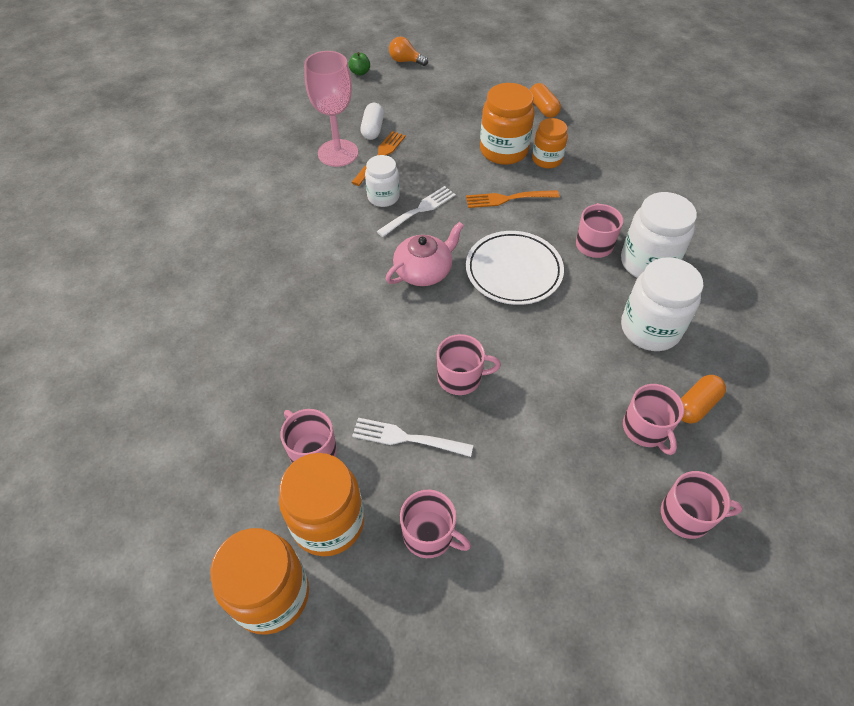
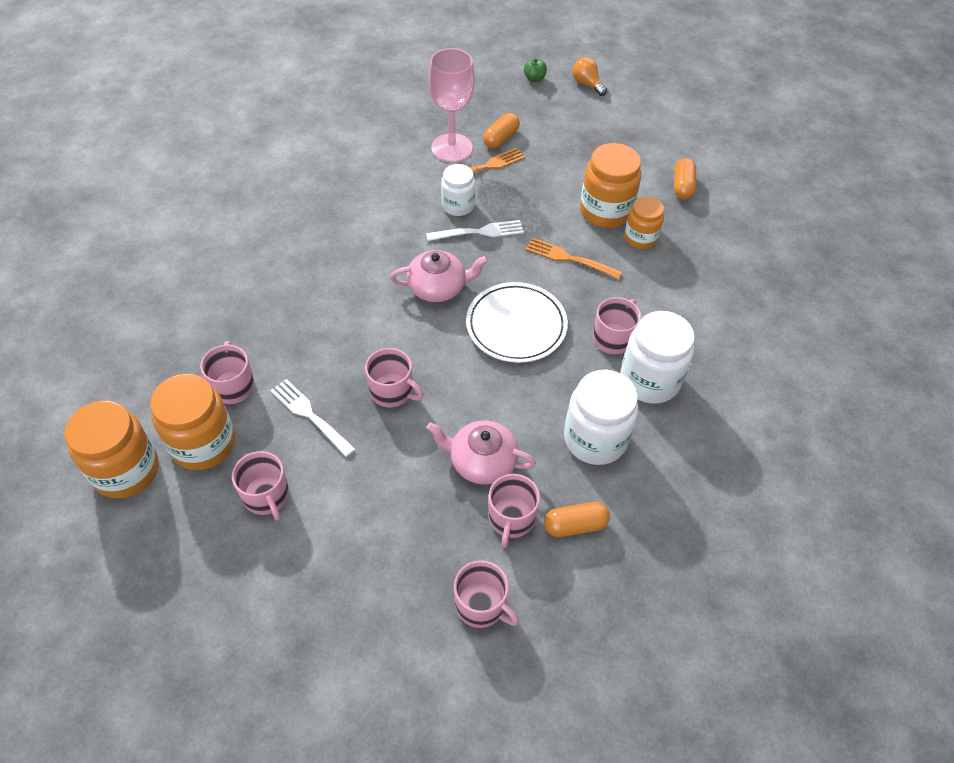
camera: 30 degrees right, 0 degrees up
(373, 129) = (501, 138): white capsule -> orange capsule
(583, 395) = (481, 461): none -> pink teapot

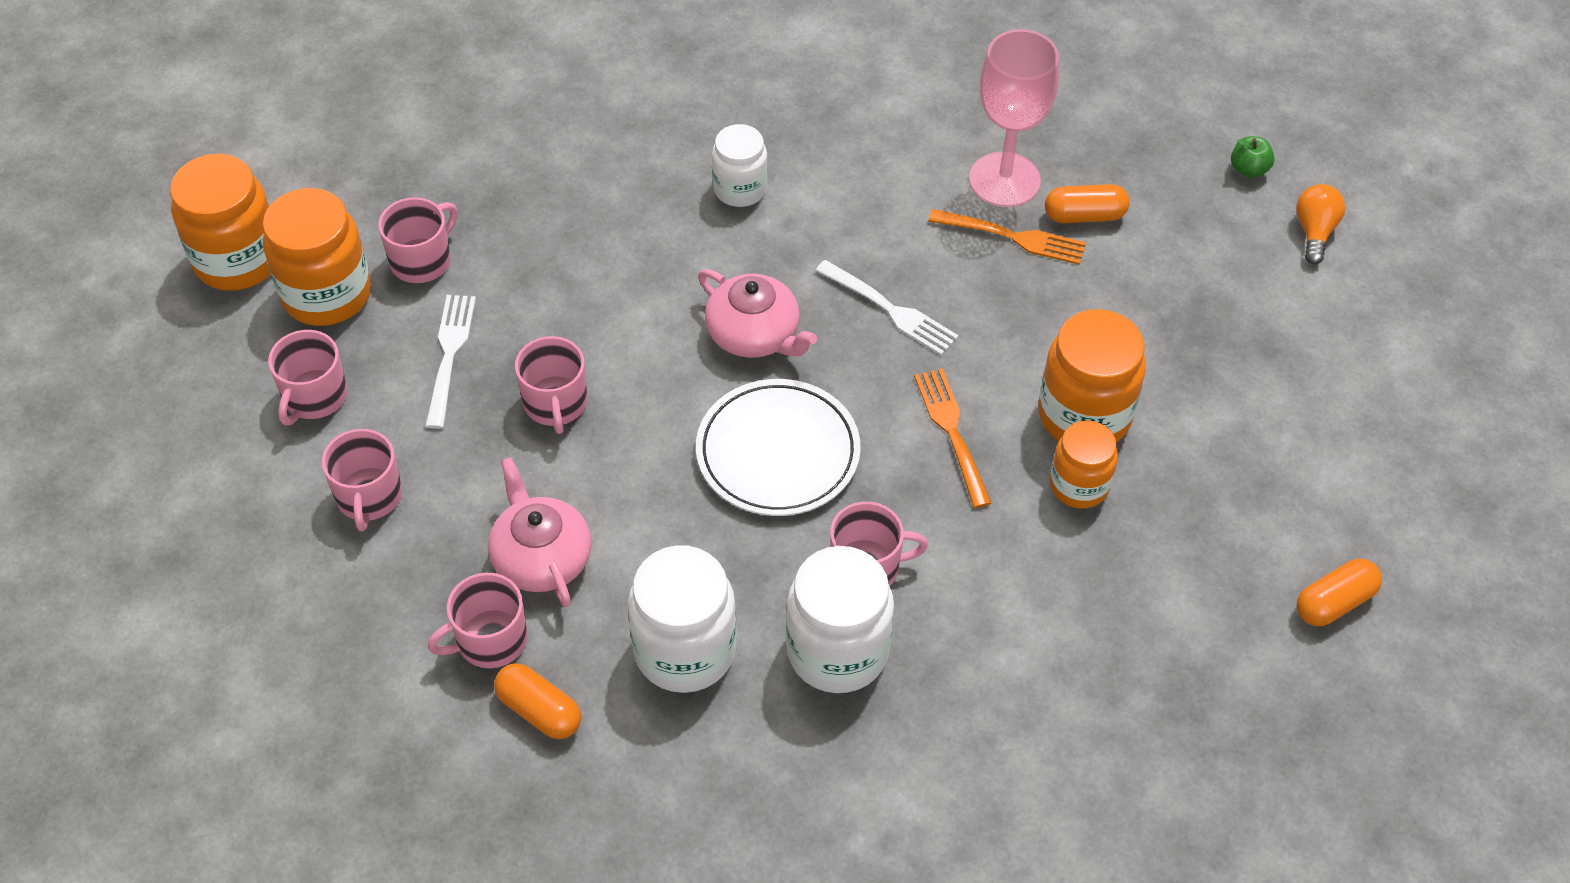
camera: 50 degrees right, 0 degrees up
(458, 206) = (910, 258): white jar -> white jar (740, 189)
(481, 605) = (353, 688): pink mug -> pink mug (369, 496)
(682, 186) = (1239, 471): orange capsule -> orange capsule (1334, 602)

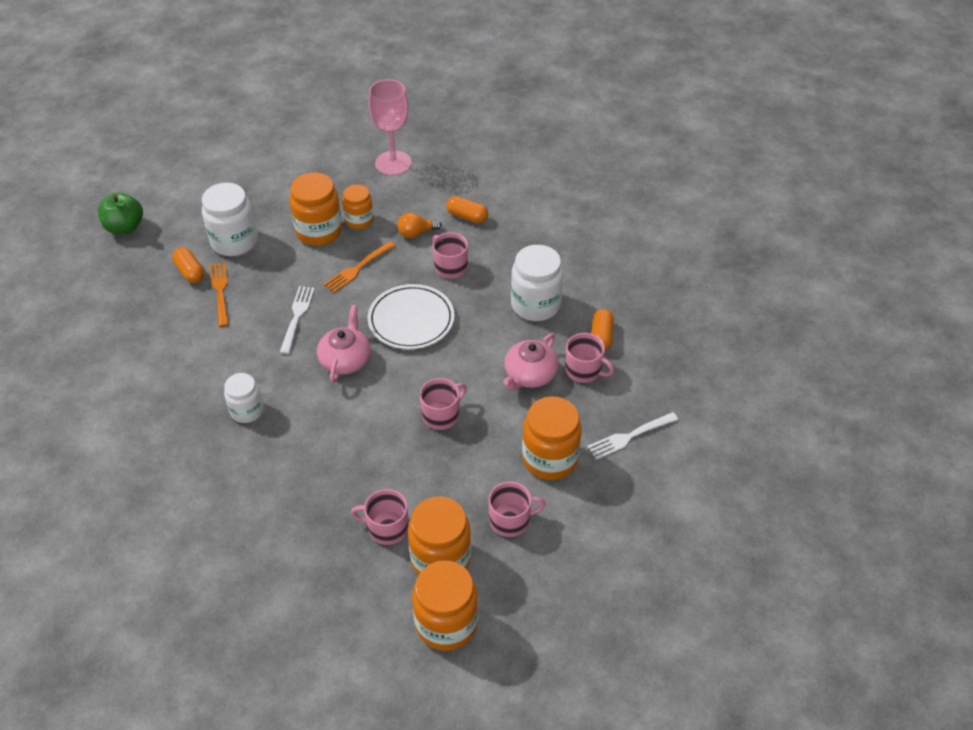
camera: 120 degrees left, 5 degrees down
(369, 496) = (550, 459): pink mug -> orange jar
(450, 356) = (443, 476): white fork -> white fork (630, 436)
(837, 651) = (497, 259): white jar -> white jar (234, 242)
(1004, 180) = (180, 309): pink goblet -> pink goblet (393, 163)
(1248, 169) = (125, 227): green apple -> green apple, size x1.85
(1314, 232) = (157, 195): orange light bulb -> orange light bulb (416, 233)
(1334, 602) = (366, 138): orange capsule -> orange capsule (467, 216)

